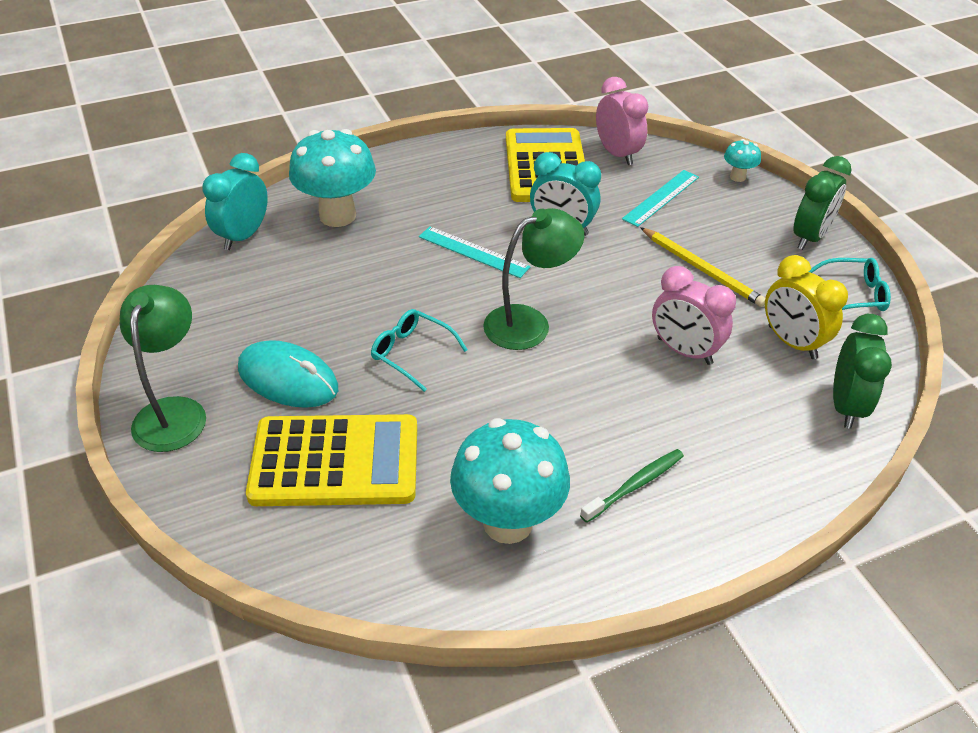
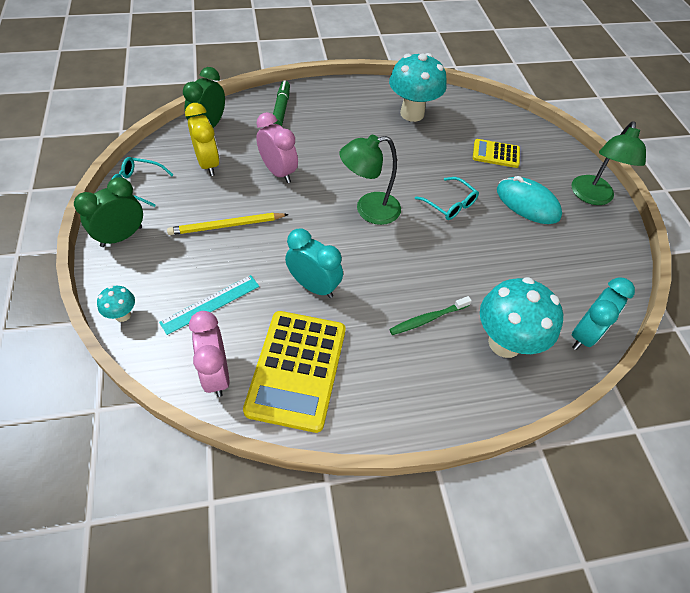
camera: 170 degrees left, 10 degrees up
(335, 462) = (496, 154): yellow calculator -> yellow calculator, size x0.53
(473, 252) = (393, 277): turquoise ruler -> none
(635, 485) = (345, 115): green toothbrush -> green toothbrush (427, 319)
(702, 269) = (226, 226): yellow pencil -> yellow pencil turned 75 degrees counterclockwise
(757, 473) = (281, 109): none -> green marker

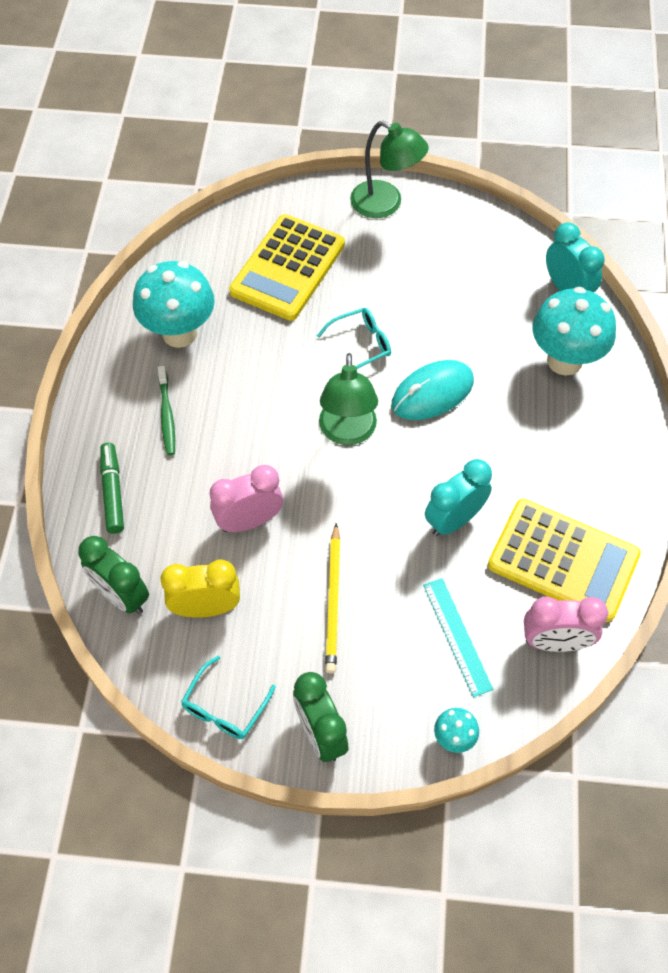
camera: 70 degrees left, 5 degrees up
(281, 109) = (112, 492): green marker -> green marker turned 60 degrees clockwise
(427, 319) = (522, 419): green toothbrush -> green toothbrush (167, 415)
(496, 154) = (288, 268): yellow calculator -> yellow calculator, size x1.89
(527, 203) = (379, 268): turquoise mouse -> turquoise mouse (432, 393)

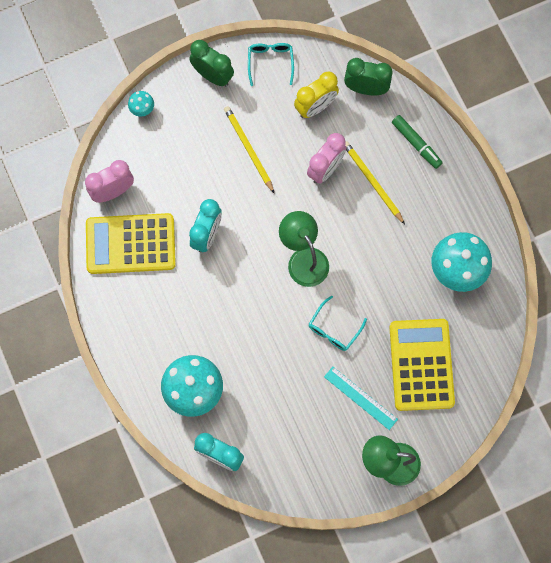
camera: 150 degrees right, 15 degrees up
(167, 415) = (421, 209): green toothbrush -> none
(201, 475) = (372, 182): none -> yellow pencil
(432, 393) = (267, 317): turquoise mouse -> none
(457, 636) = (169, 166): turquoise ruler -> turquoise ruler (360, 398)

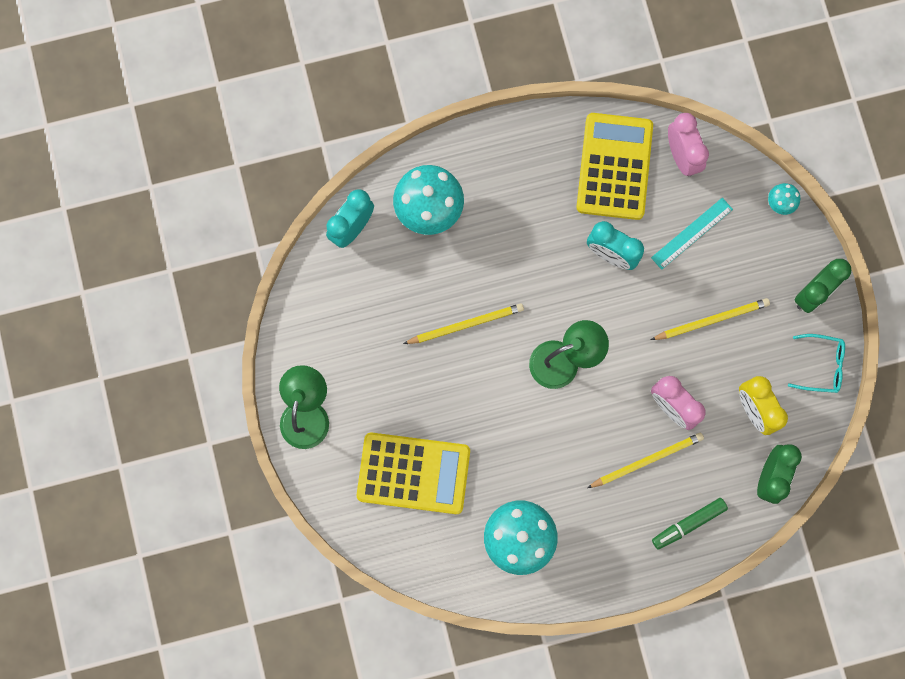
camera: 100 degrees right, 5 degrees up
(288, 343) = (466, 324): none -> yellow pencil
(334, 329) = (473, 380): turquoise glasses -> none
(360, 398) = (388, 395): turquoise ruler -> turquoise ruler (691, 233)

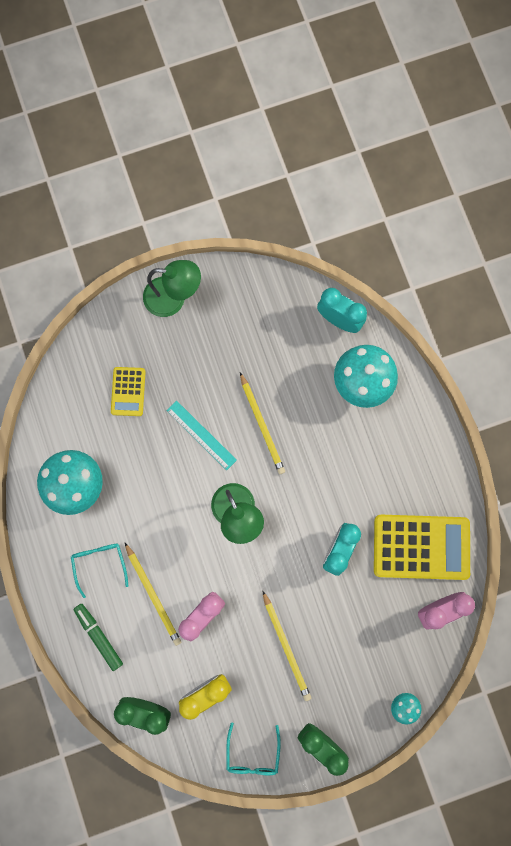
camera: 85 degrees right, 0 degrees up
(413, 473) = (128, 391): yellow calculator -> yellow calculator, size x0.53
(608, 518) = (99, 563): none -> turquoise glasses
(691, 233) = (366, 623): turquoise ruler -> turquoise ruler (201, 435)

